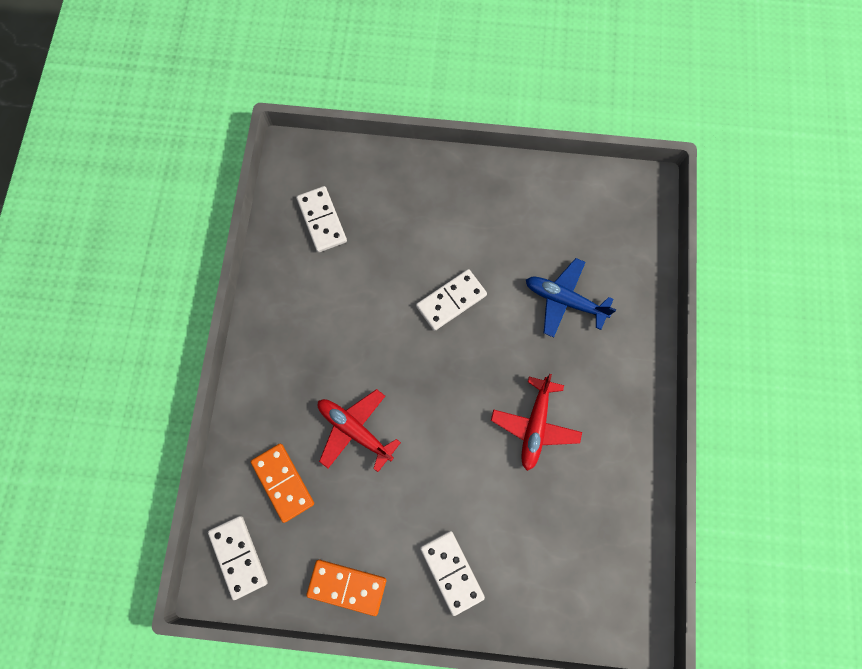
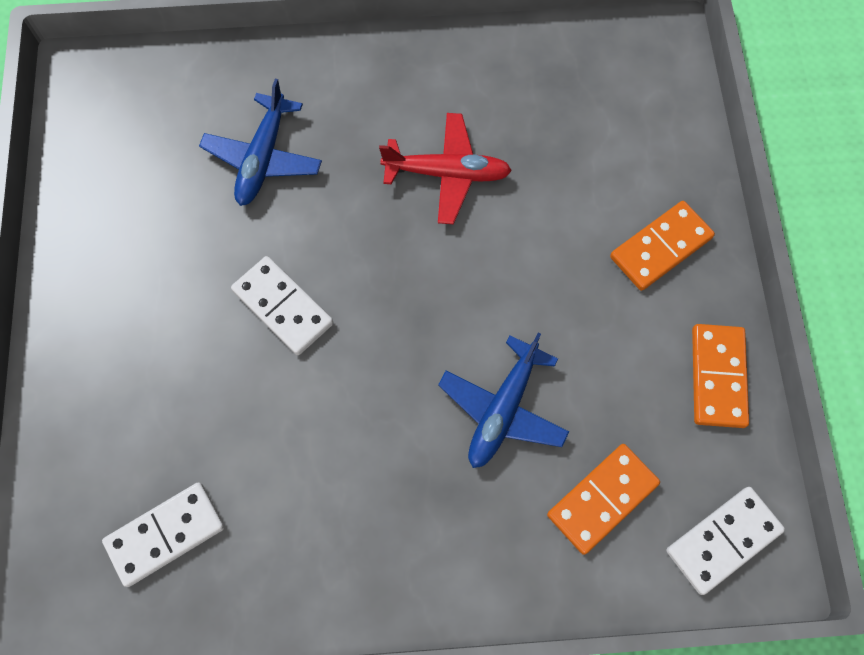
camera: 100 degrees left, 5 degrees down
(355, 430) = (502, 409): red plane -> blue plane
(451, 572) = (660, 248): white domino -> orange domino

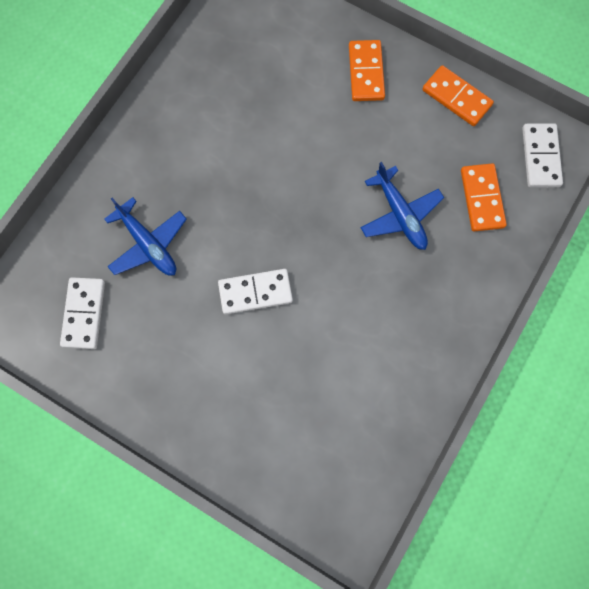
camera: 55 degrees left, 5 degrees up
(165, 534) = (347, 439): white domino -> white domino (84, 314)
(447, 173) = (238, 149): red plane -> none

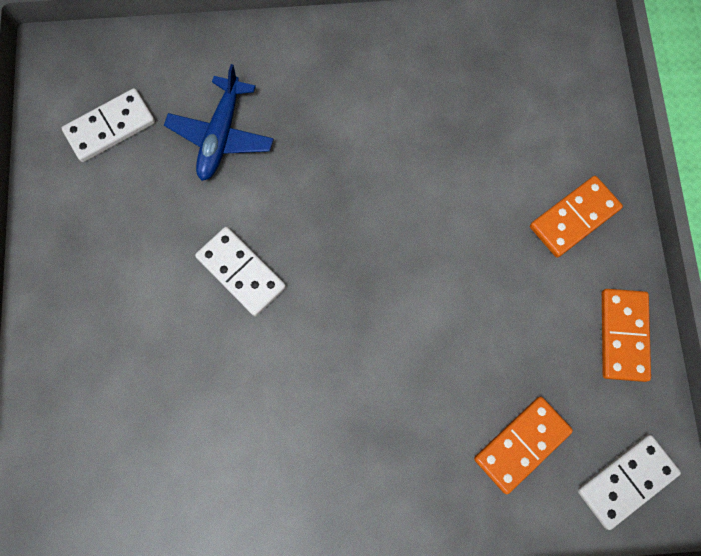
camera: 55 degrees right, 0 degrees up
(400, 214) = (435, 364): blue plane -> none

